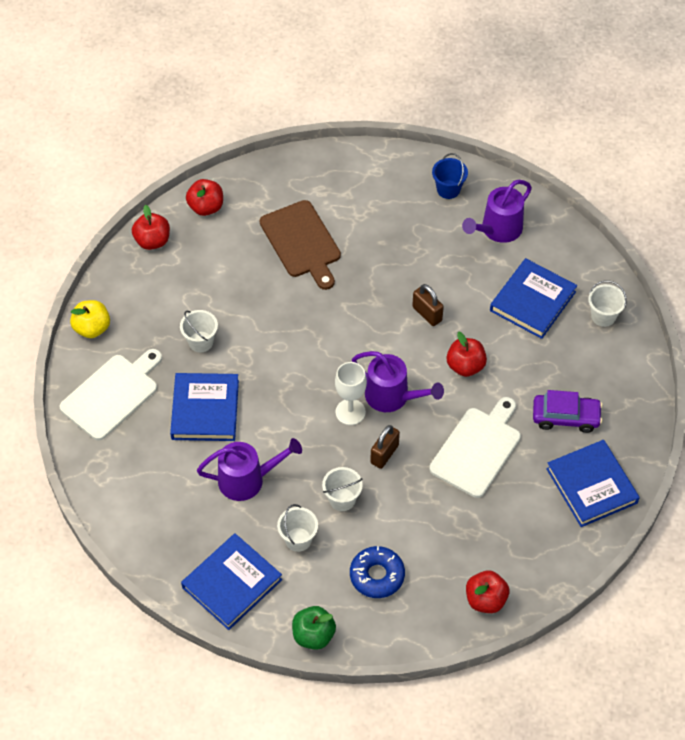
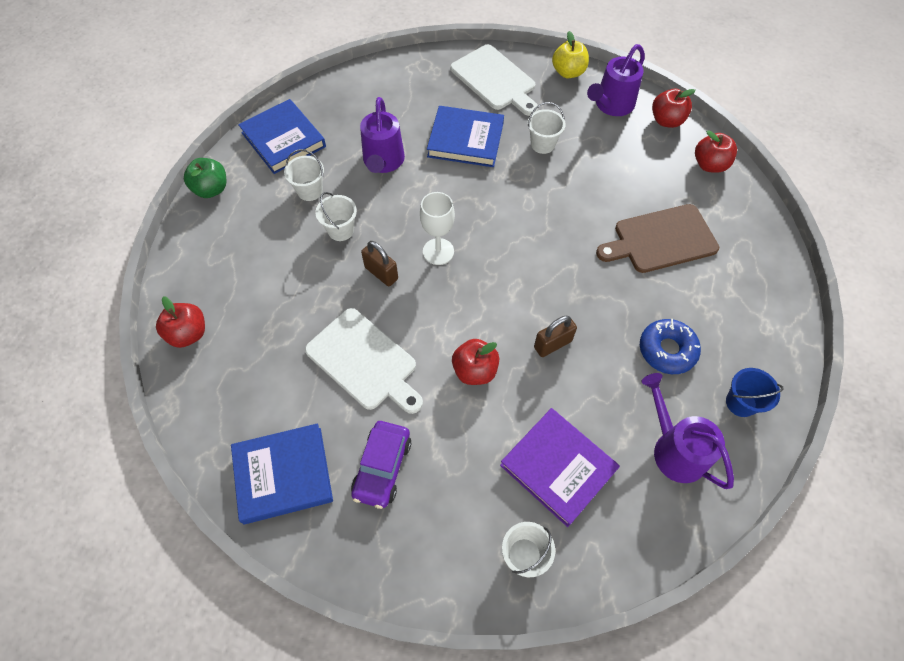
camera: 100 degrees right, 5 degrees up
(377, 575) = (250, 245): blue donut -> blue donut (667, 350)
(392, 397) = (449, 292): purple watering can -> purple watering can (611, 105)
(532, 301) = (558, 467): blue book -> purple book

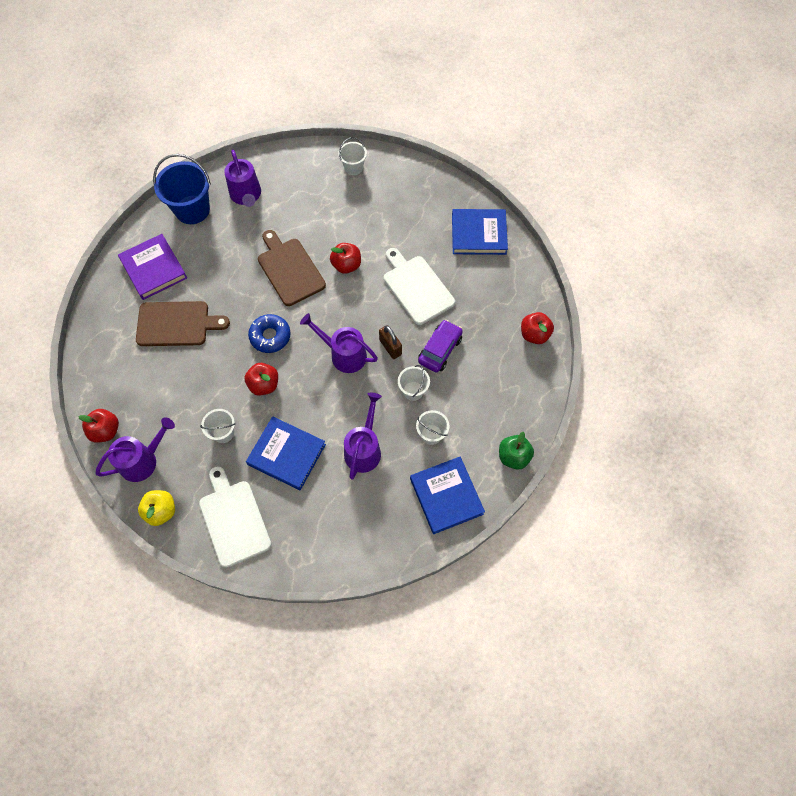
camera: 165 degrees left, 5 degrees up
(382, 467) = (419, 225): purple car -> purple car (440, 350)
(438, 251) = (343, 354): white goblet -> purple watering can
(552, 344) = (289, 269): brown padlock -> brown cutting board
(558, 467) = (318, 202): purple book -> purple book (154, 269)
(667, 350) = (218, 249): blue donut -> blue donut (270, 336)
(709, 165) = (99, 378): red apple -> red apple (264, 385)
(741, 402) = (192, 209): blue bucket -> blue bucket, size x1.83

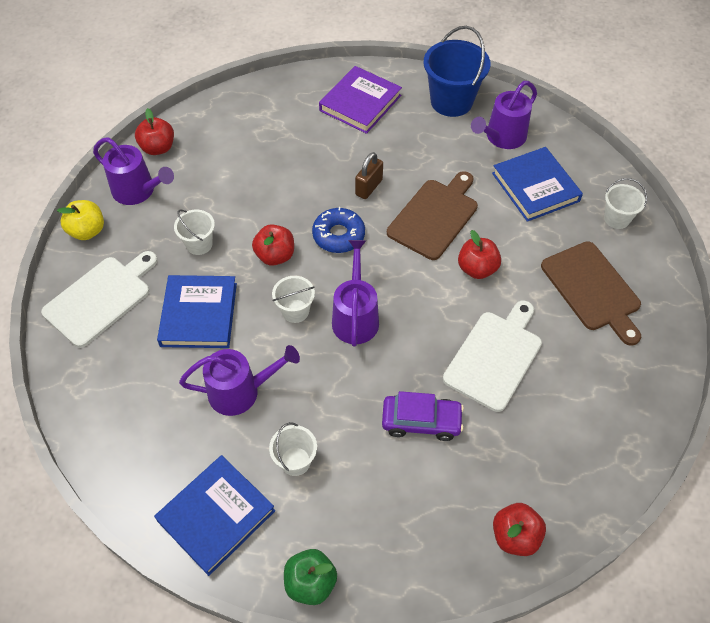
camera: 65 degrees right, 10 degrees down
(176, 324) = (307, 149): brown cutting board -> brown cutting board (592, 289)
(390, 347) = (393, 362): brown padlock -> brown padlock (369, 187)
(413, 391) = (346, 414): white bucket -> white bucket (295, 311)
(478, 234) = (624, 398): blue book -> blue book (535, 187)

